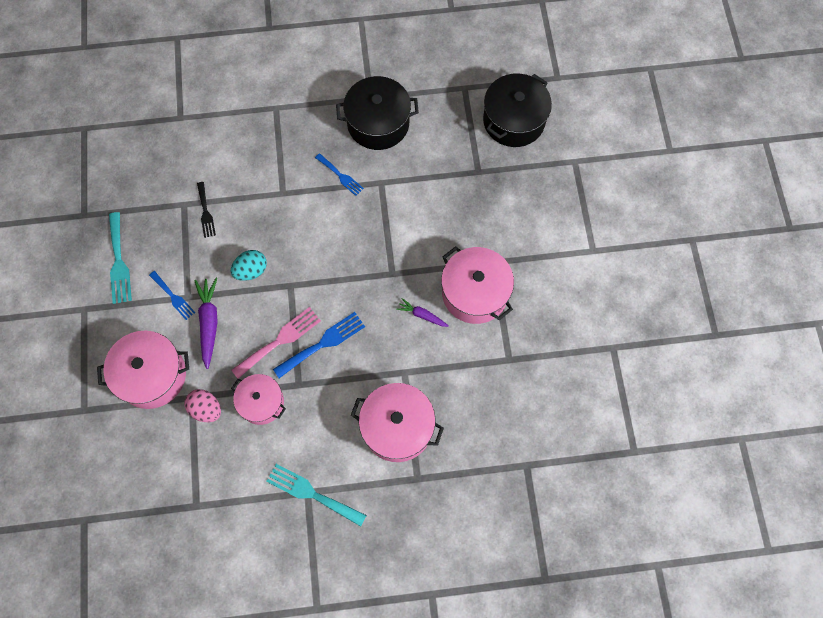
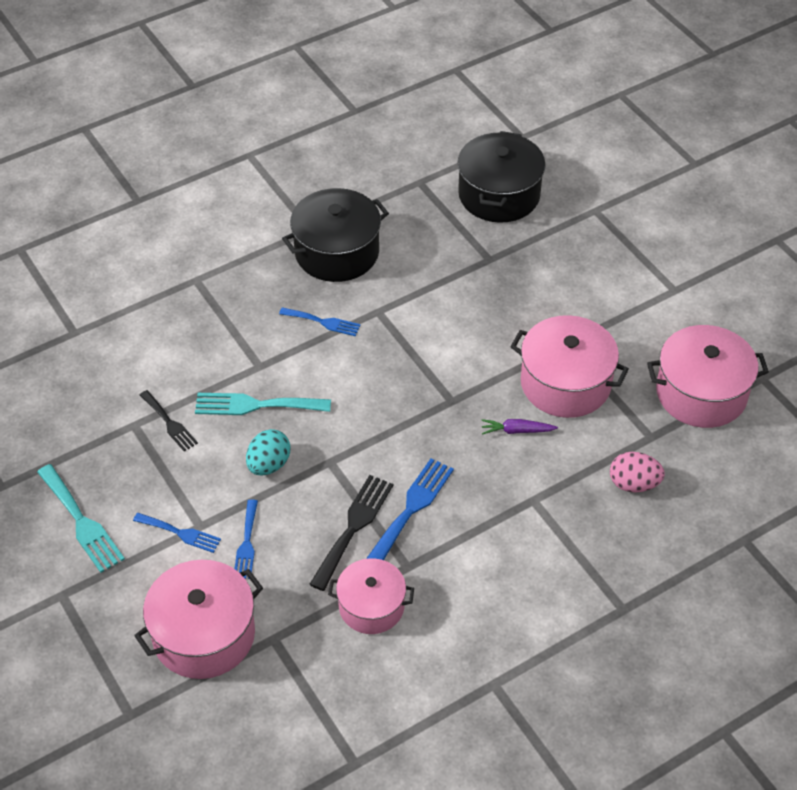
camera: 25 degrees left, 20 degrees down
(206, 409) = (301, 644): pink egg -> pink egg (633, 484)
(209, 322) = (246, 543): purple carrot -> blue fork
(280, 340) = (353, 527): pink fork -> black fork
(312, 494) = (501, 683): turquoise fork -> turquoise fork (256, 405)
(397, 427) = (563, 563): pink pot -> pink pot (701, 393)

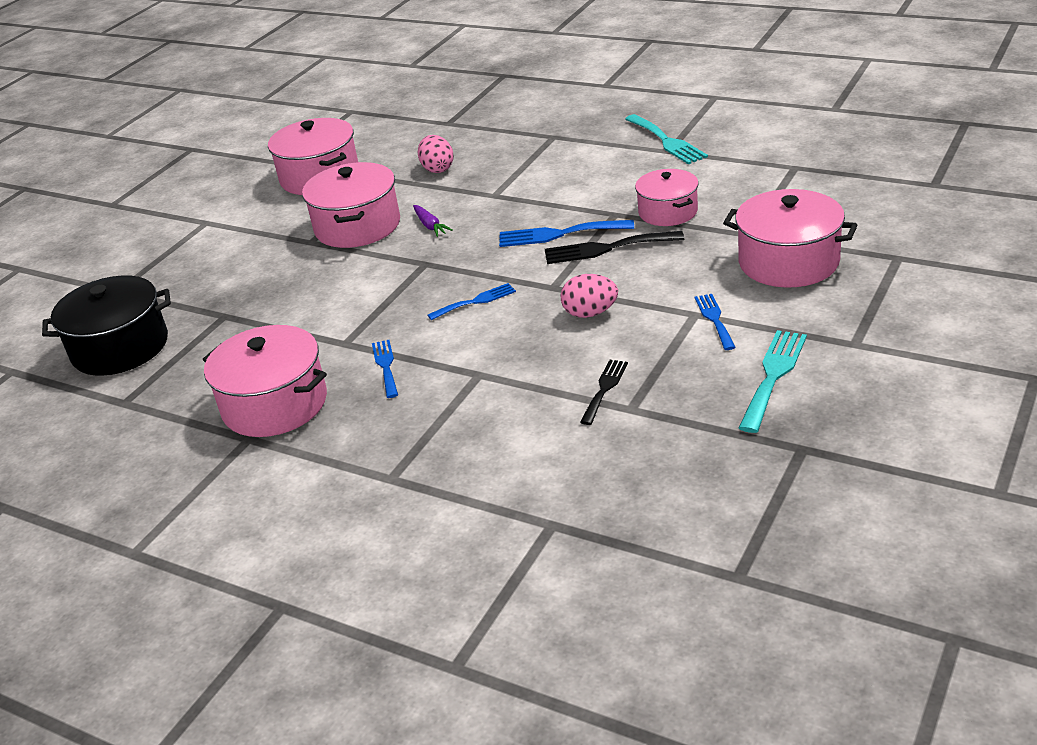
camera: 115 degrees left, 15 degrees down
(246, 543) = (682, 285): blue fork -> blue fork (475, 301)
(256, 405) = (530, 352): turquoise fork -> turquoise fork (667, 141)
(269, 464) = (590, 313): turquoise egg -> pink egg
(337, 252) = (275, 404): black pot -> pink pot

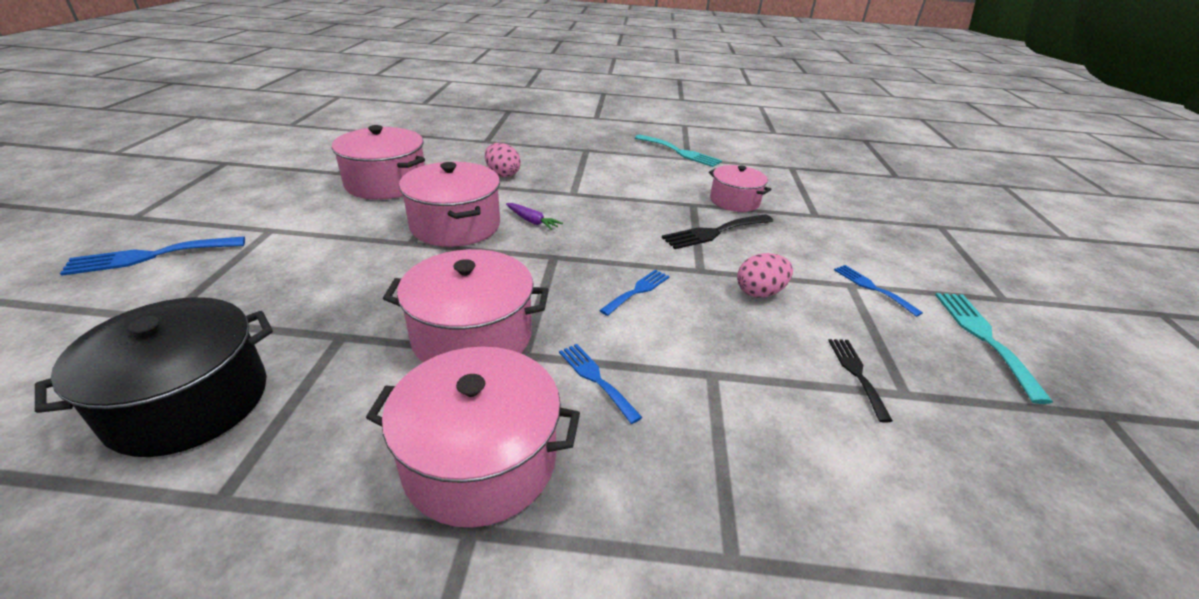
camera: 30 degrees left, 0 degrees up
(559, 234) = (661, 222): blue fork -> blue fork (150, 256)
(788, 262) = (870, 234): pink pot -> pink pot (472, 336)

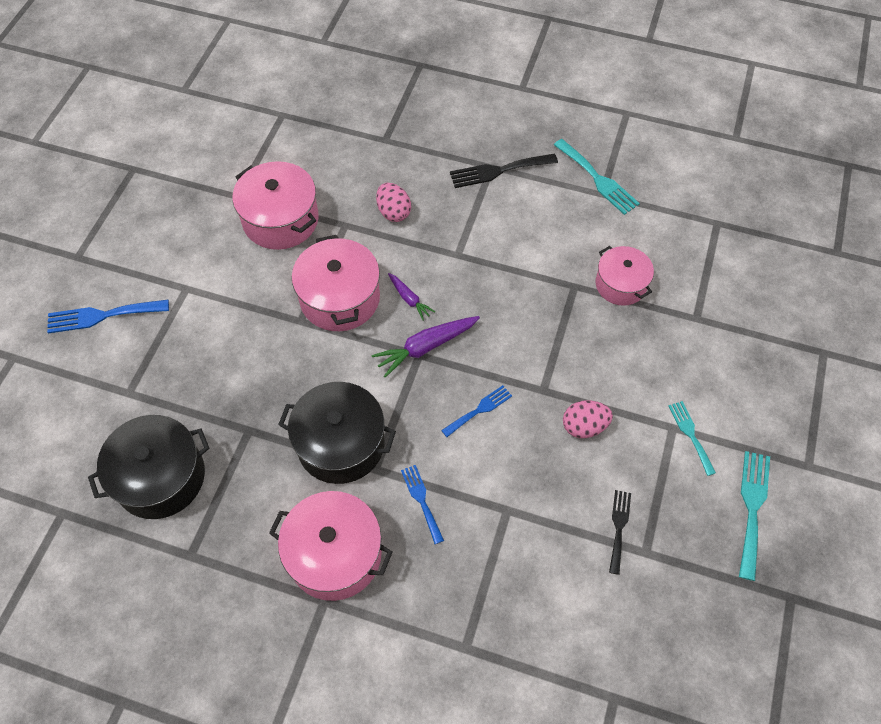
camera: 15 degrees right, 25 degrees up
(472, 336) = (341, 444): pink pot -> black pot
(559, 251) = (425, 347): none -> purple carrot
(714, 232) = (578, 336): black fork -> black fork (498, 171)
(872, 288) = (690, 434): blue fork -> turquoise fork

